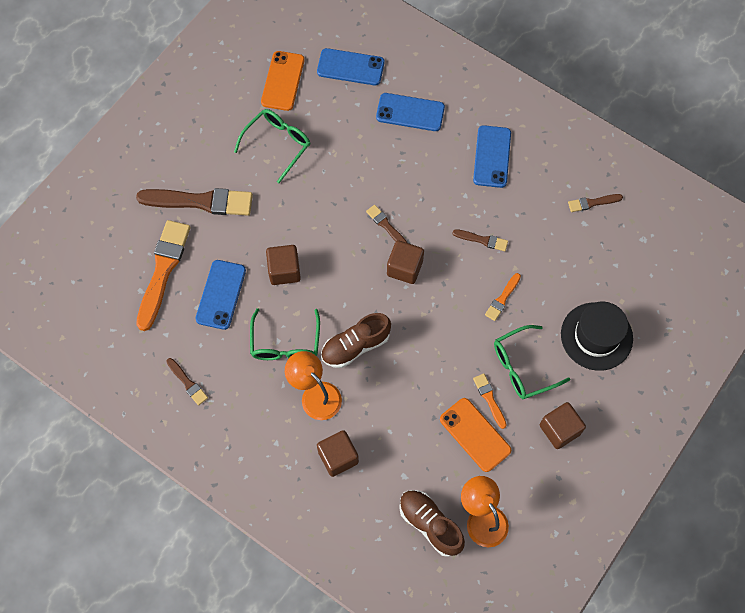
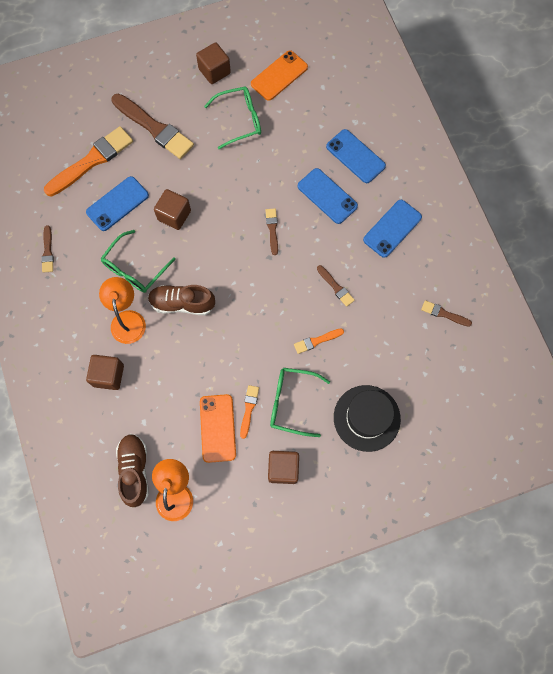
camera: 35 degrees right, 5 degrees up
(350, 67) = (337, 95): blue phone -> blue phone (327, 196)
(404, 268) = (261, 270): brown cube -> brown cube (214, 71)

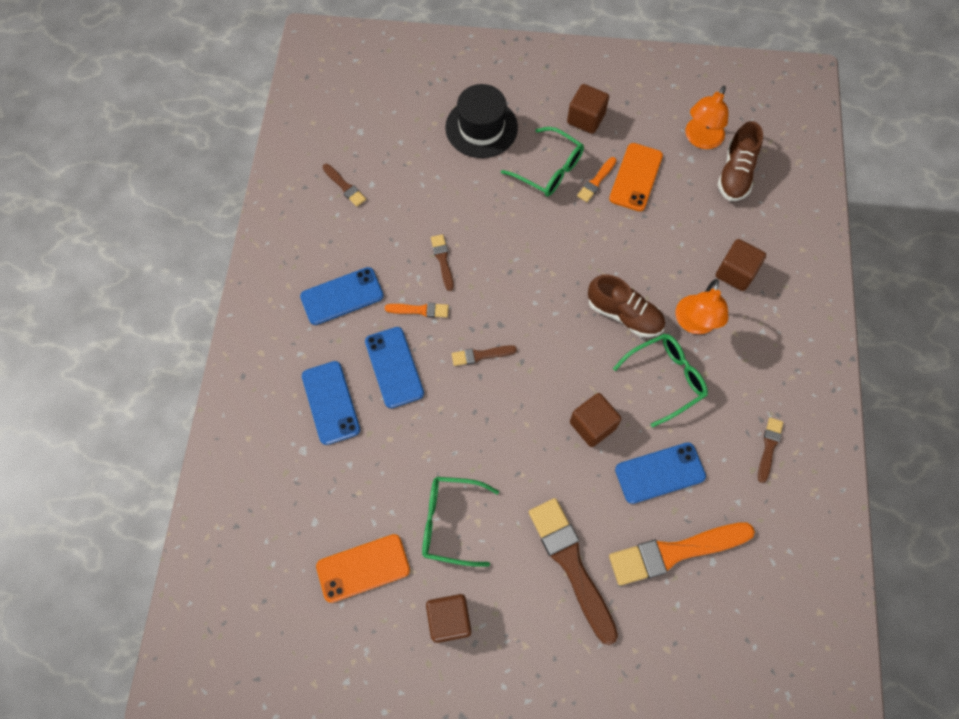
camera: 155 degrees left, 5 degrees down
(272, 229) = (480, 355): brown brush -> brown brush turned 60 degrees clockwise
(316, 341) = (493, 215): orange brush -> orange brush (420, 310)

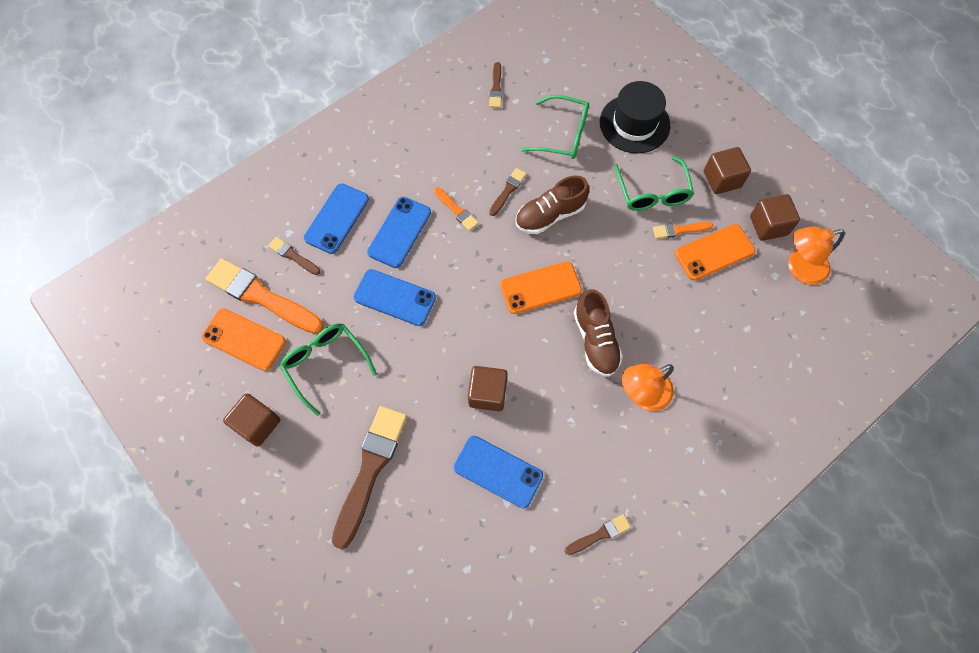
camera: 45 degrees right, 0 degrees up
(342, 296) = (417, 157): blue phone -> blue phone (395, 297)
(480, 355) = (464, 276): brown brush -> brown brush (293, 256)
(546, 312) = (540, 288): none -> orange phone
(666, 378) = (576, 412): green glasses -> green glasses (563, 135)
(675, 552) = (448, 535): orange brush -> orange brush (261, 296)
(735, 173) = (800, 317): brown shoe -> brown shoe (550, 215)
(735, 273) = (717, 388): brown cube -> brown cube (768, 225)

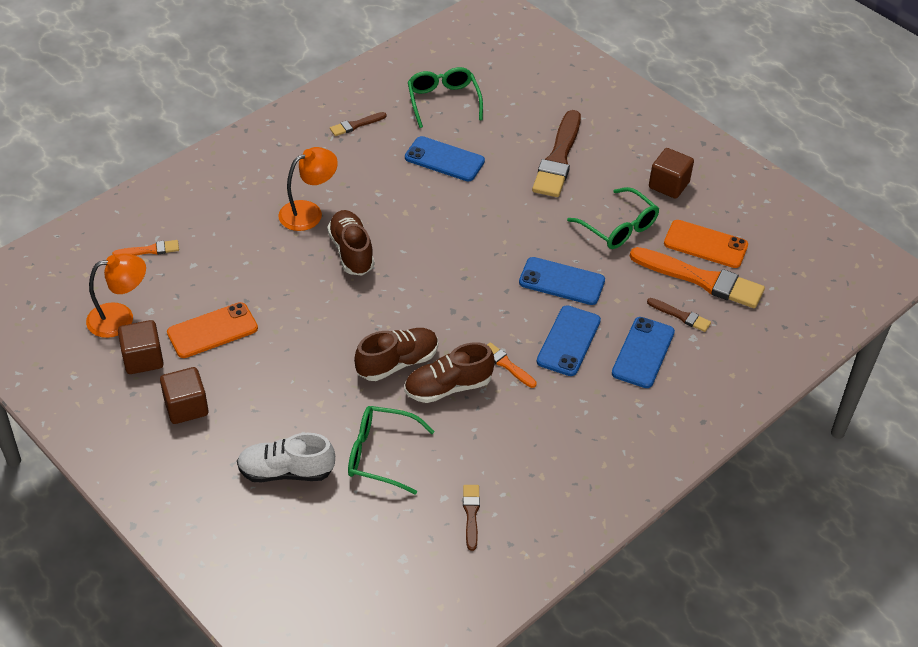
camera: 175 degrees right, 20 degrees down
(487, 393) = (458, 210): brown cube -> none
(508, 190) = (448, 387): brown brush -> brown shoe
(540, 288) = (408, 293): orange phone -> none
(634, 124) = (286, 471): black hat -> white shoe
(652, 193) = (274, 389): green glasses -> green glasses (443, 101)
(679, 230) = (248, 351): orange brush -> orange brush (149, 250)

